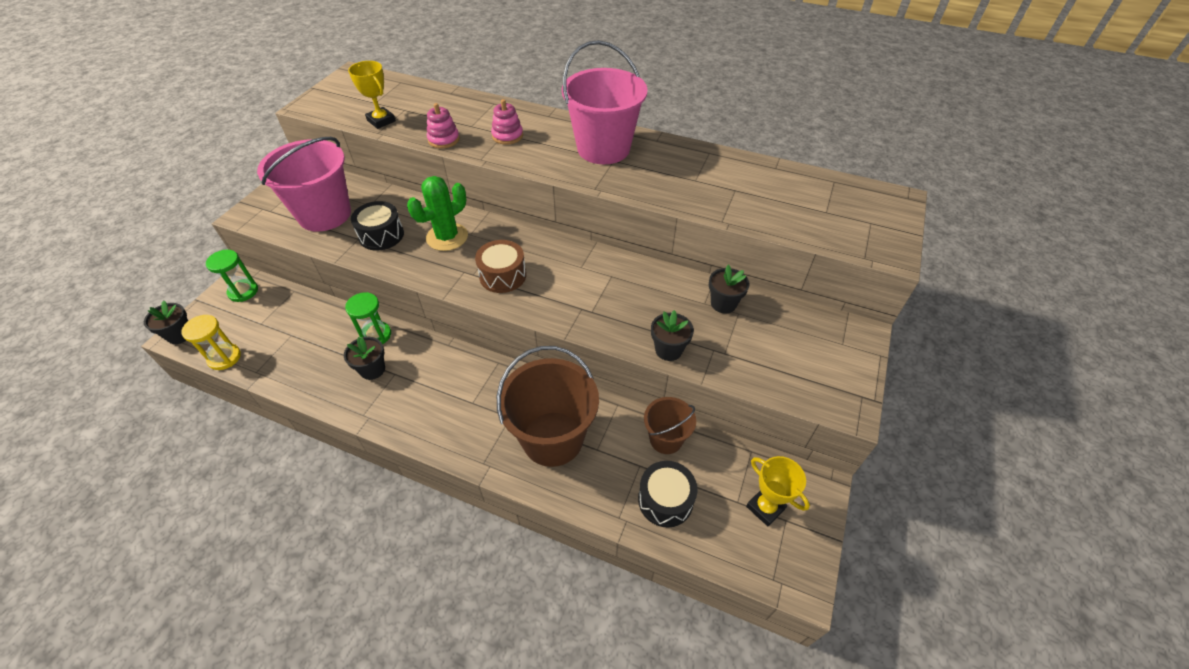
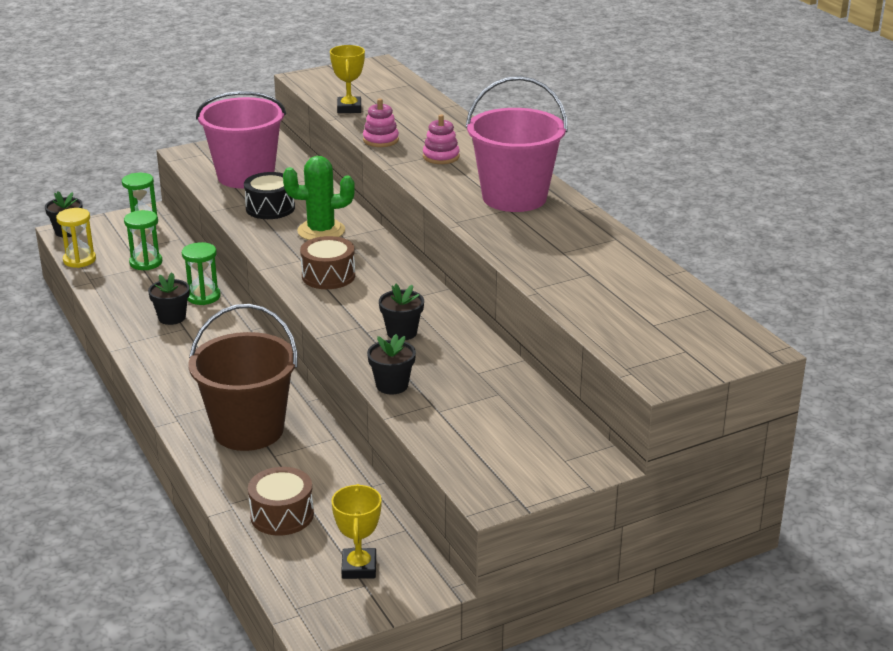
camera: 40 degrees right, 20 degrees down
(290, 329) = (146, 262): none -> green hourglass
(665, 500) = (282, 515): black drum -> brown drum
(666, 439) = (341, 481): brown bucket -> none
(723, 303) = (495, 381): black flower pot -> black flower pot (402, 332)

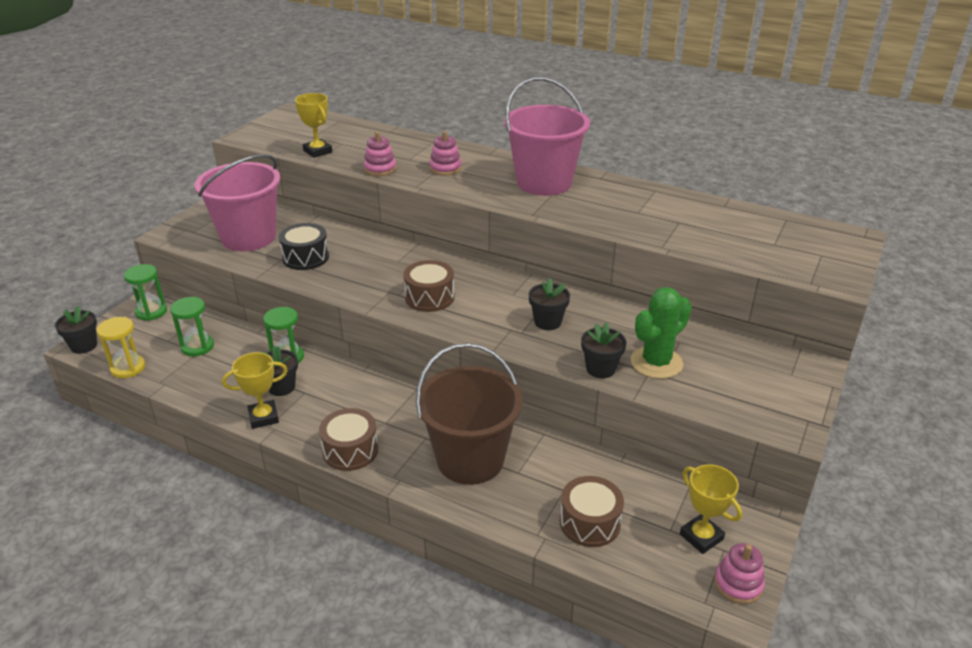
camera: 35 degrees left, 5 degrees up
(133, 334) = (263, 417): none -> yellow trophy
(167, 384) = (350, 450): none -> brown drum
(321, 231) = (373, 262): green cactus -> green cactus (656, 363)
(340, 611) = (738, 584): none -> pink stacking toy

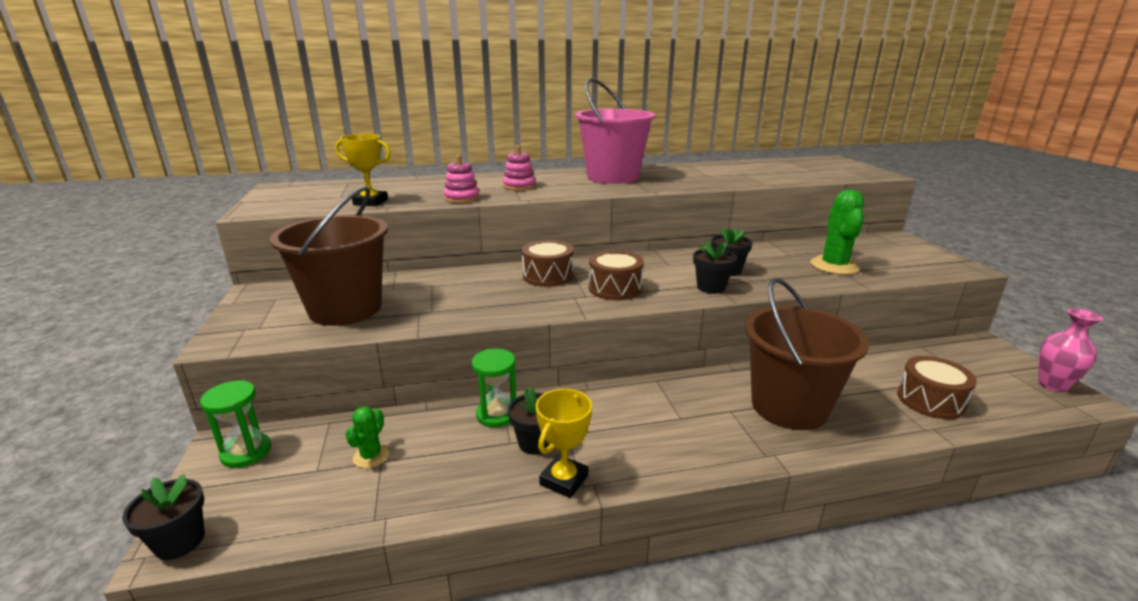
camera: 40 degrees left, 10 degrees down
(128, 368) = (300, 529): yellow hourglass -> none
(197, 347) = (371, 456): green hourglass -> green cactus
(248, 237) = (345, 309): pink bucket -> brown bucket
(305, 257) = (443, 302): black drum -> none
(350, 450) = (695, 457): brown drum -> brown drum (548, 276)
(600, 369) = (817, 282): black flower pot -> black flower pot (711, 287)
(701, 537) = (986, 371): yellow trophy -> none
(738, 584) = (1052, 385): pink stacking toy -> pink vase

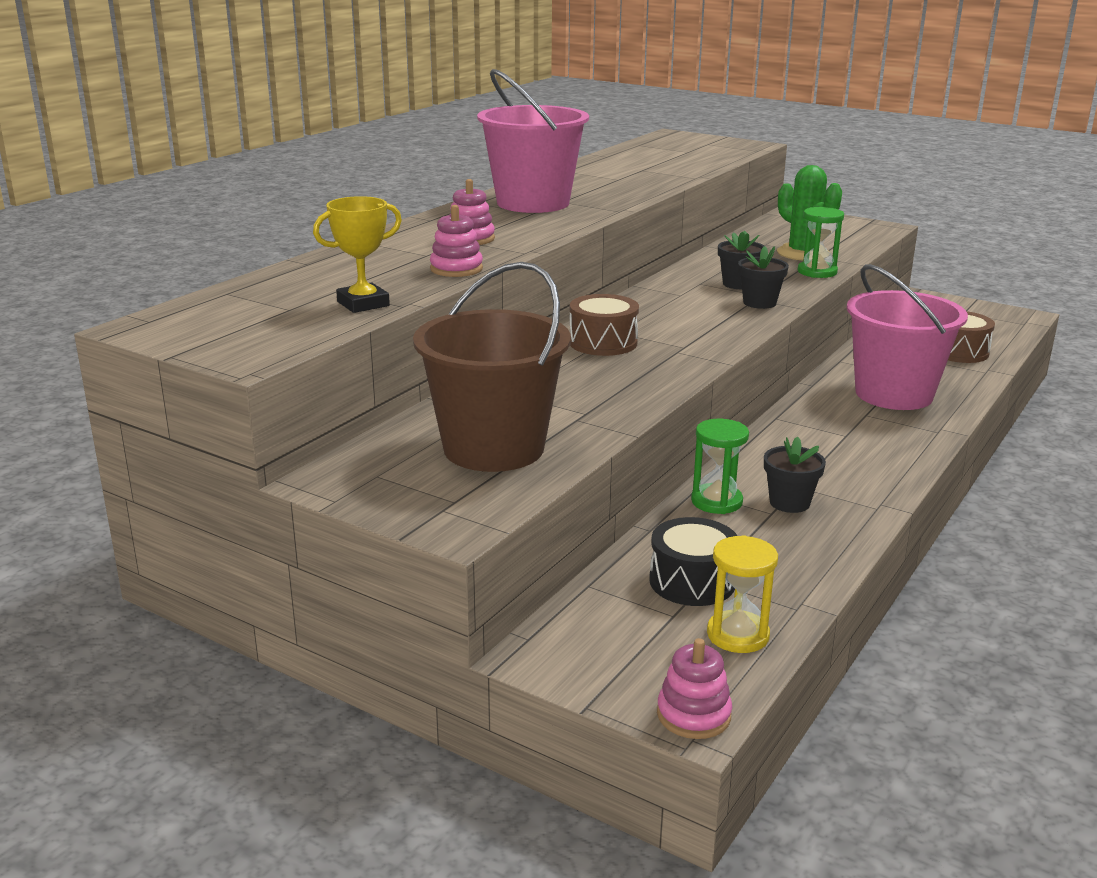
camera: 45 degrees left, 0 degrees up
(180, 541) = (693, 715): black flower pot -> pink stacking toy
(246, 452) = (574, 645): green hourglass -> green hourglass (817, 272)
(310, 510) = (737, 635): none -> yellow hourglass
(371, 456) = (692, 581): green cactus -> black drum
(564, 480) = (859, 512): yellow trophy -> none
(615, 288) = (690, 331): brown drum -> none
(789, 407) = (894, 394): brown bucket -> pink bucket
(1052, 385) = (998, 312): pink vase -> none

